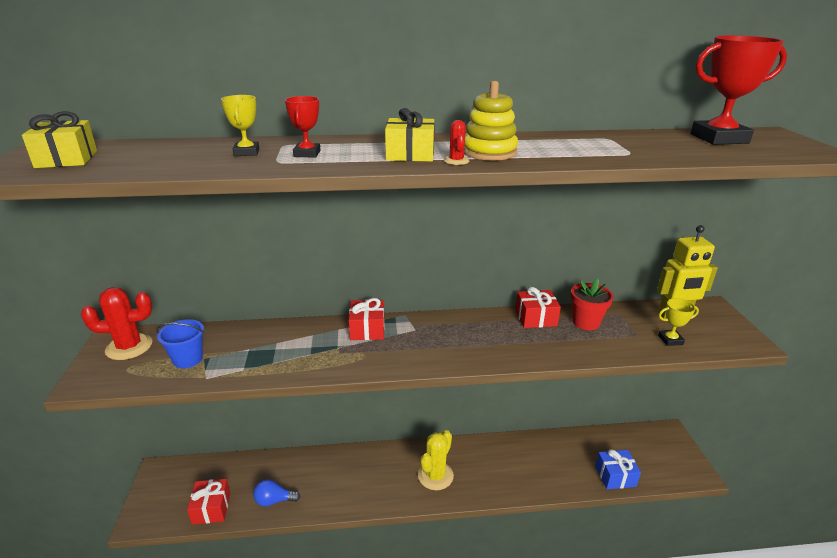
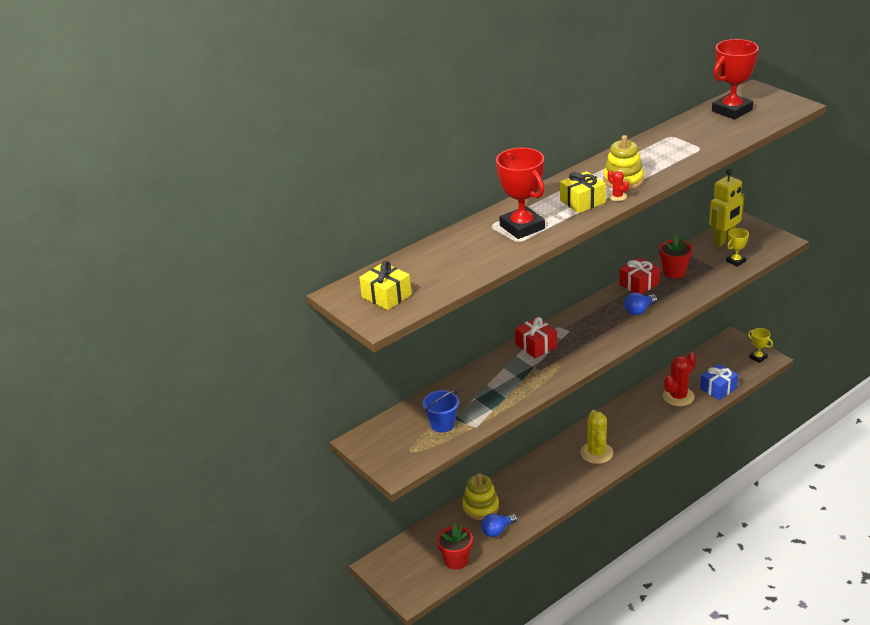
camera: 30 degrees left, 5 degrees up
(129, 347) = (384, 439): red cactus -> red cactus (678, 396)
(211, 508) = (456, 560): red gift -> red flower pot
(246, 152) = (483, 242): yellow trophy -> yellow trophy (758, 357)
(288, 468) = (481, 507): none -> yellow stacking toy
(307, 154) = (522, 227): red trophy -> red trophy, size x1.94
(506, 342) = (639, 310): none -> blue light bulb

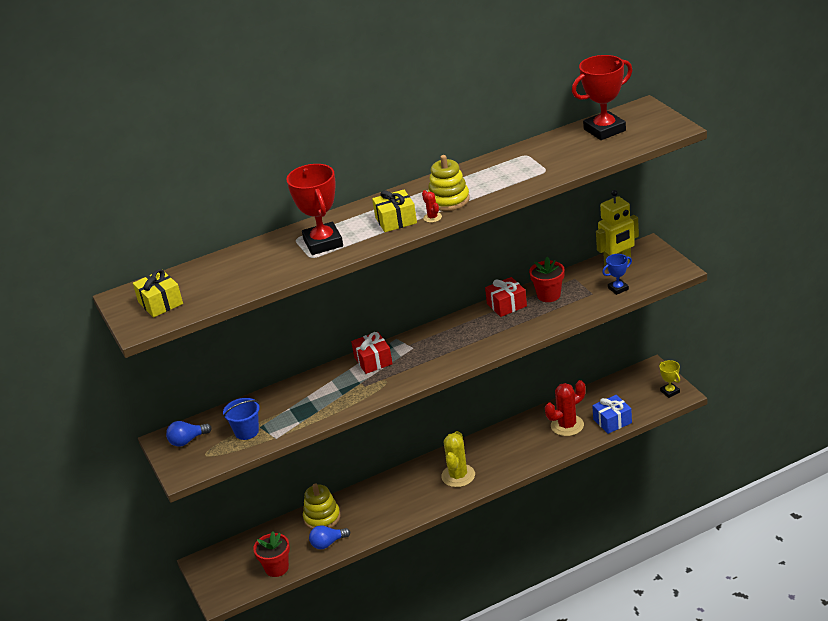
camera: 15 degrees right, 0 degrees up
(639, 310) = (492, 333): blue light bulb -> blue light bulb (187, 440)
(736, 261) = (618, 288): yellow trophy -> blue trophy

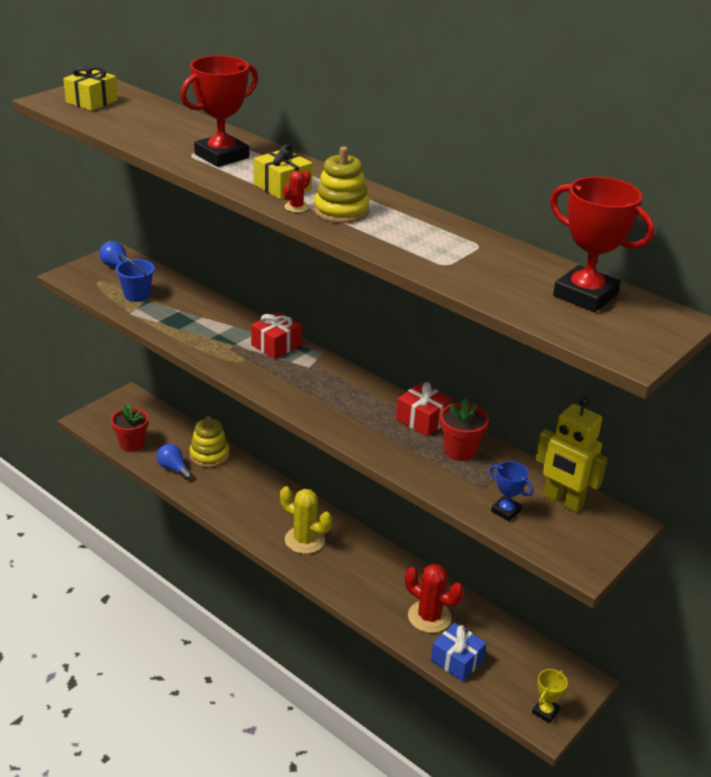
camera: 60 degrees right, 0 degrees up
(458, 476) = (304, 540): yellow cactus -> yellow cactus turned 45 degrees clockwise

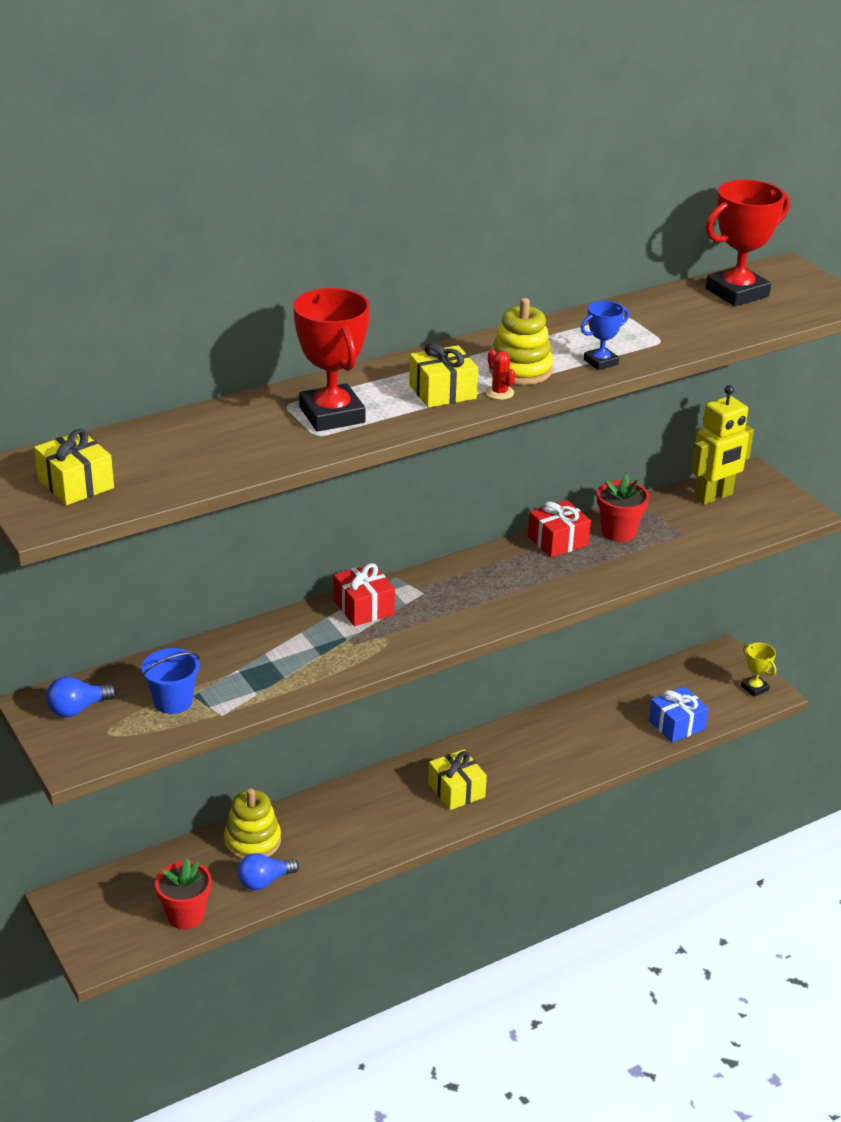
camera: 70 degrees left, 0 degrees up
(304, 540) = (456, 790): yellow cactus -> yellow gift
(429, 617) = (611, 726): red cactus -> none
(506, 511) = (720, 531): blue trophy -> blue trophy (601, 362)

